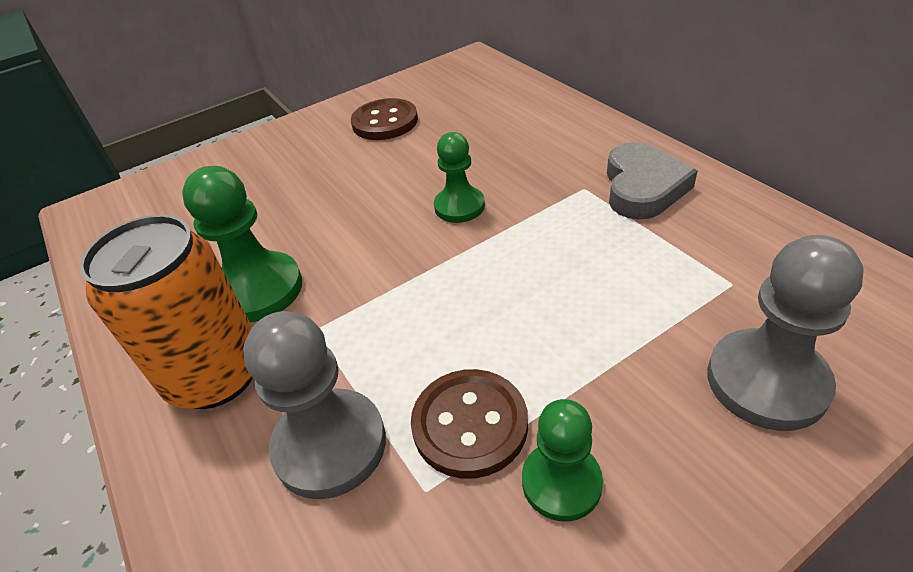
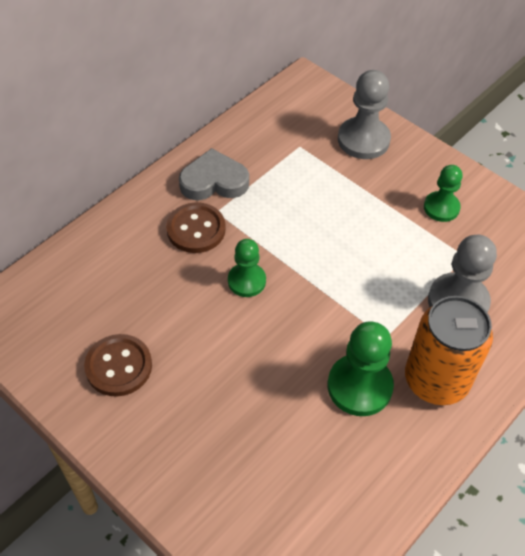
camera: 110 degrees left, 10 degrees up
(470, 424) = (424, 245): brown button -> brown button (196, 229)

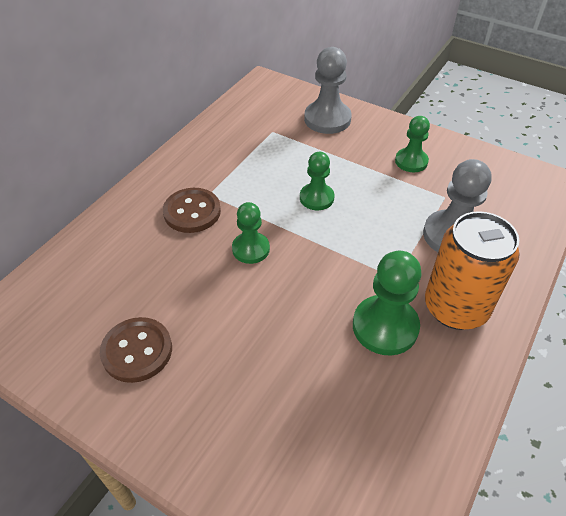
camera: 10 degrees left, 5 degrees down
(214, 181) = (201, 169): grey heart -> none
(327, 235) = (316, 198): none -> green pawn

